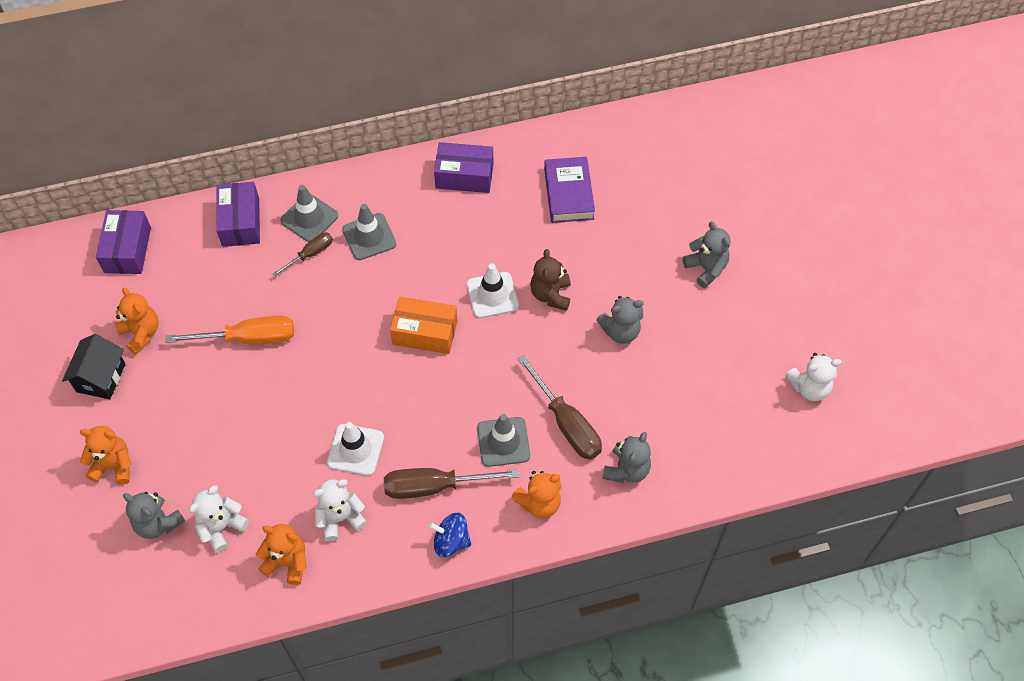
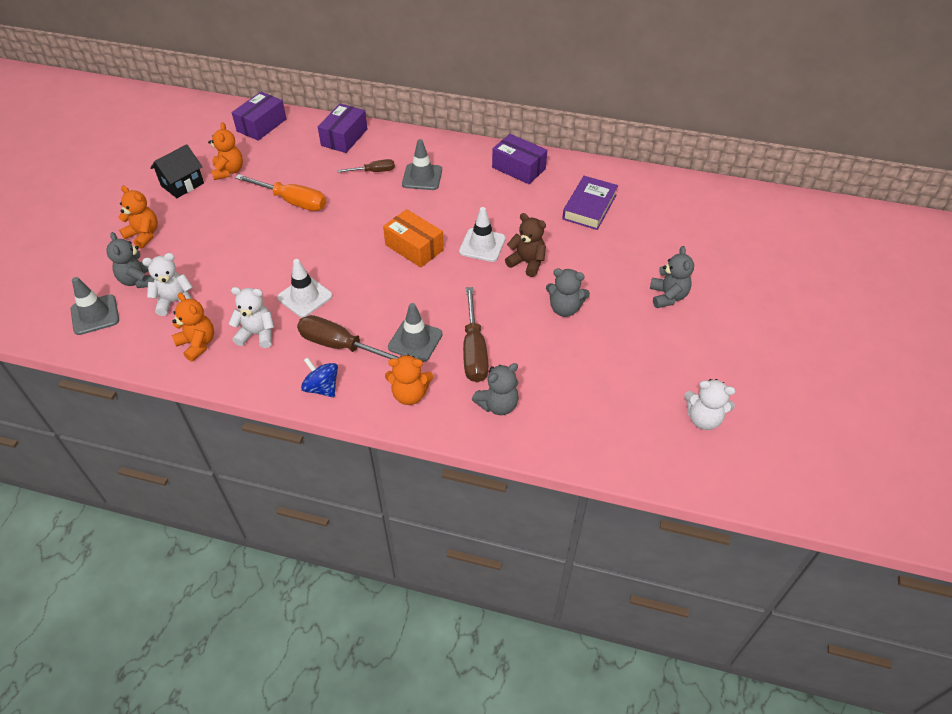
camera: 30 degrees right, 10 degrees down
(309, 218) = (390, 152): grey traffic cone -> grey traffic cone (95, 315)
(551, 295) = (527, 263): brown teddy bear -> brown teddy bear turned 90 degrees clockwise

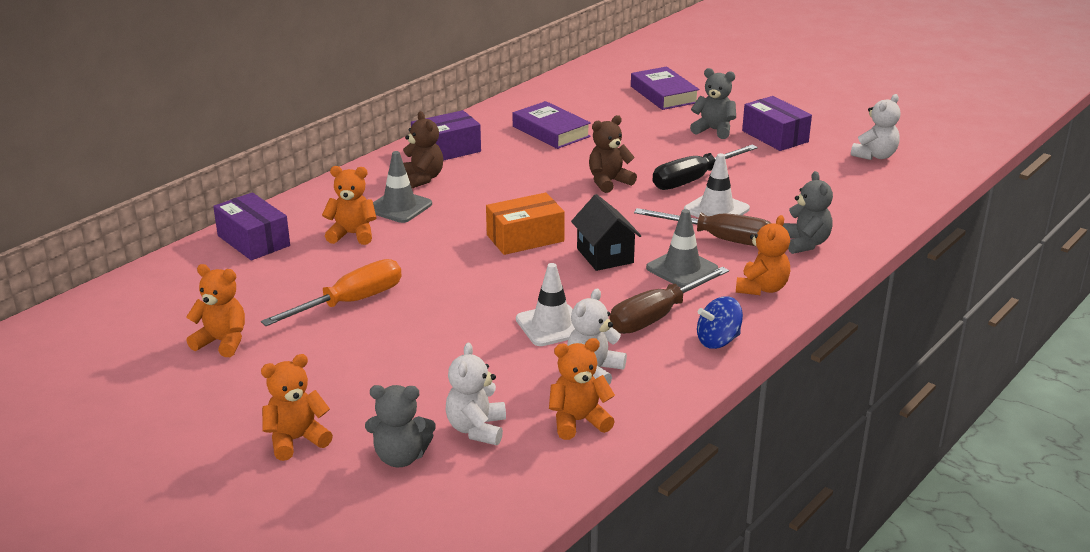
camera: 65 degrees left, 20 degrees down
(95, 315) = (444, 509): grey traffic cone -> none
(182, 184) = (207, 387): black house -> black house (605, 256)
(261, 125) = (141, 297): purple box -> purple box (775, 136)
(374, 171) = (352, 234): brown screwdriver -> orange teddy bear
(468, 172) = (422, 178): none -> brown teddy bear
(482, 245) = (558, 199): white traffic cone -> white traffic cone (716, 209)
(564, 308) = (693, 180): grey teddy bear -> black screwdriver
(713, 247) = (664, 94): none -> purple book

